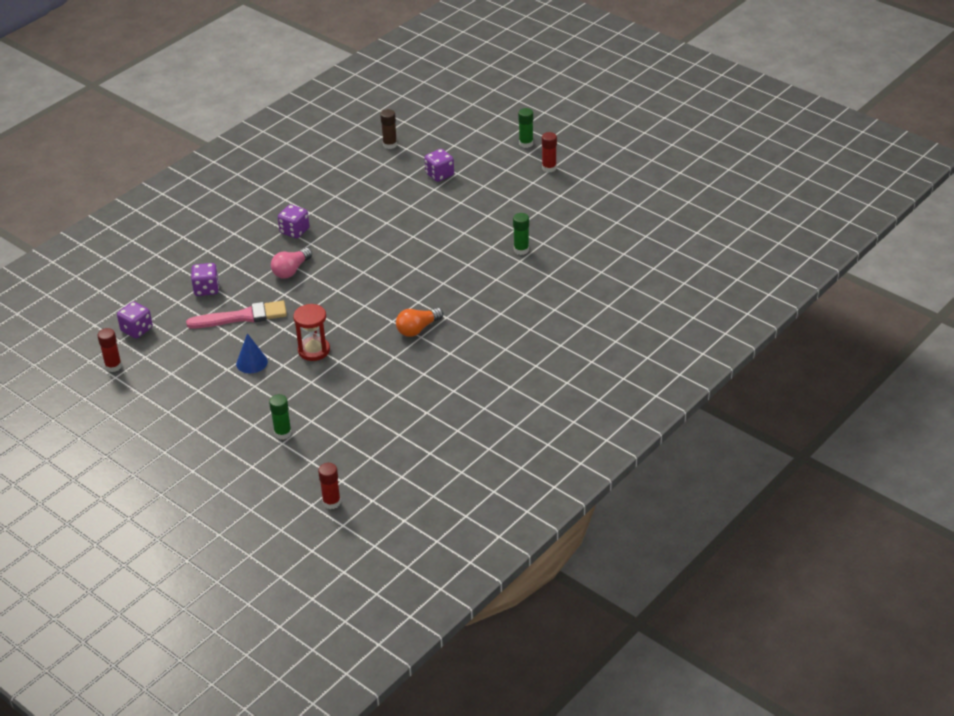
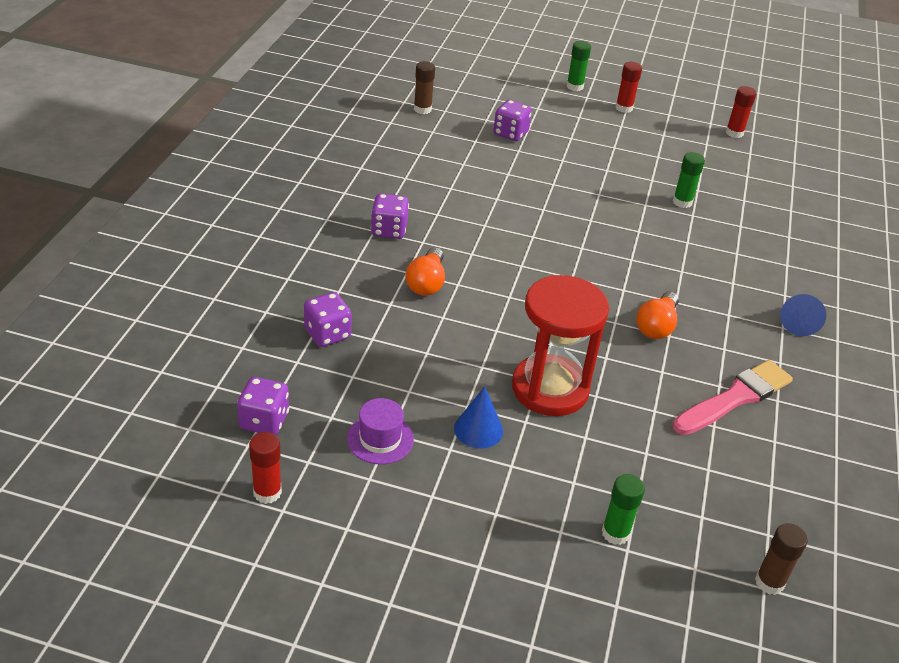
camera: 30 degrees left, 0 degrees up
(192, 354) = (380, 439): none -> purple hat
(242, 317) = (410, 363): pink brush -> pink brush (735, 398)
(291, 270) = (426, 283): pink light bulb -> orange light bulb
(314, 350) = (550, 389): red hourglass -> red hourglass, size x1.60
(331, 502) = (784, 632): red glue stick -> red glue stick (734, 133)
(347, 479) = (769, 582): none -> brown glue stick
(520, 348) = (798, 322): none -> blue cone

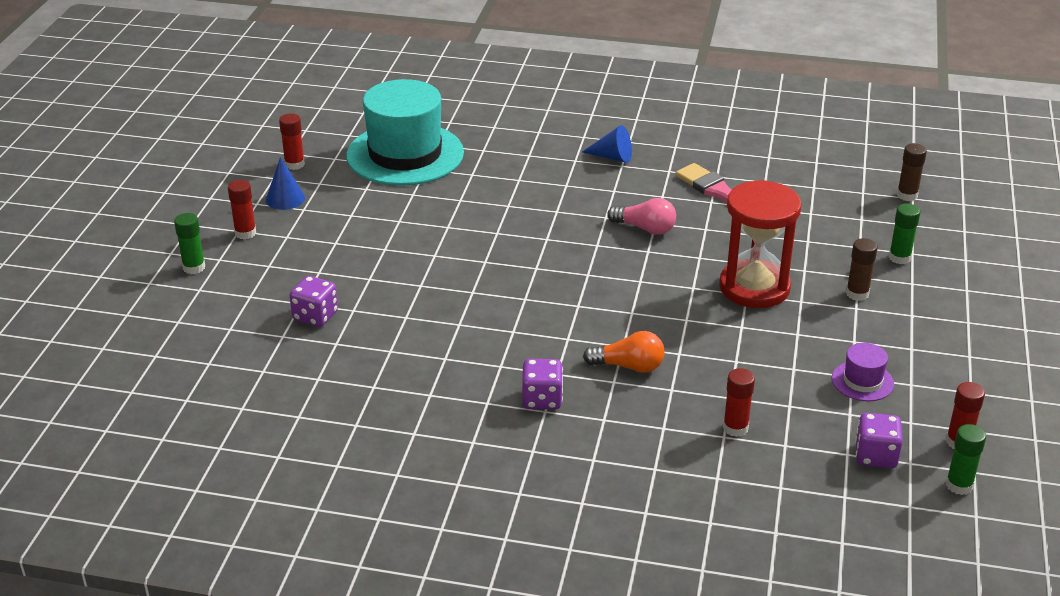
camera: 90 degrees left, 5 degrees down
(327, 334) = (735, 428): purple dice -> red glue stick
(422, 109) = (262, 390): brown glue stick -> brown glue stick (857, 294)
(478, 429) = (823, 326): blue cone -> blue cone (285, 199)
(656, 326) = (645, 228): orange light bulb -> pink light bulb
(682, 202) = (438, 204): green glue stick -> green glue stick (959, 485)
(767, 190) = (405, 154): none -> turquoise hat

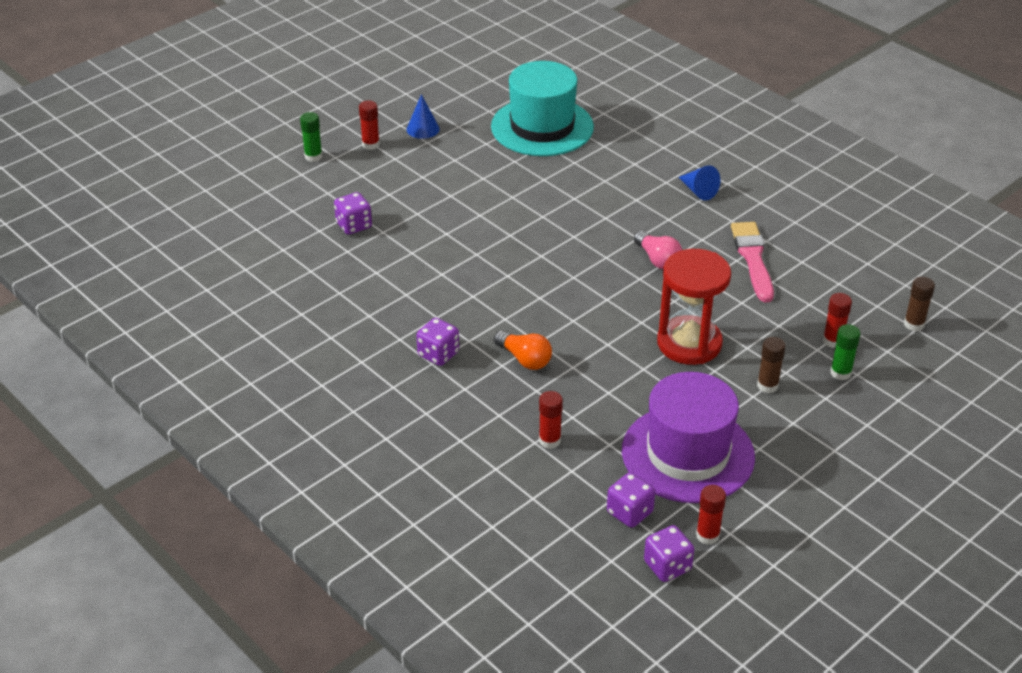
camera: 35 degrees right, 5 degrees up
(294, 164) = (456, 104): red glue stick -> red glue stick (833, 341)
(862, 381) = (687, 454): purple hat -> purple hat, size x2.36
(959, 485) = (667, 566): green glue stick -> purple dice

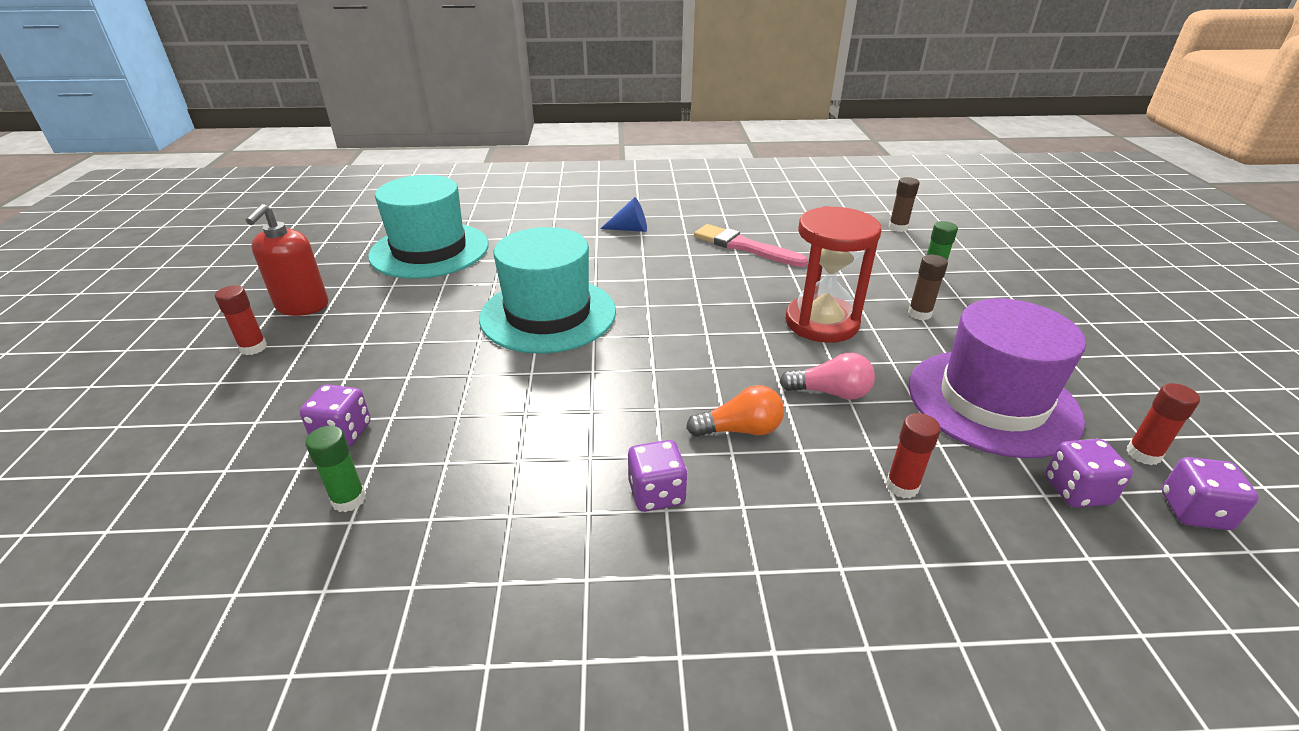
camera: 50 degrees left, 5 degrees down
(313, 156) = (182, 397): green glue stick -> green glue stick (349, 499)
(423, 129) = (302, 306): blue cone -> red soap dispenser
(539, 223) = (548, 314): none -> turquoise hat
(658, 260) = (688, 284): pink light bulb -> pink light bulb (830, 392)
(833, 341) = (886, 262): red glue stick -> none

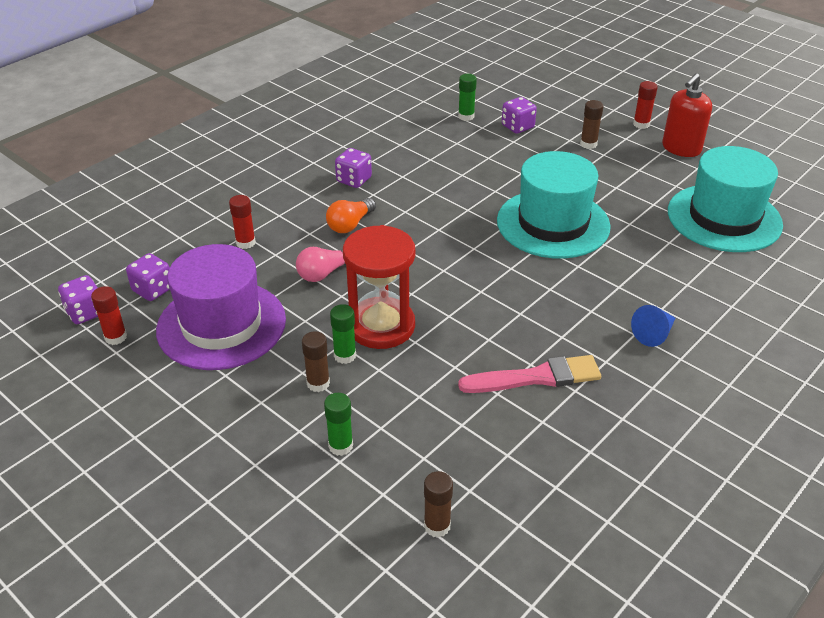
camera: 135 degrees right, 5 degrees up
(302, 306) = (681, 148): red soap dispenser -> red soap dispenser turned 105 degrees counterclockwise
(345, 361) = (588, 144): none -> brown glue stick
(877, 319) = (345, 356): none -> green glue stick

